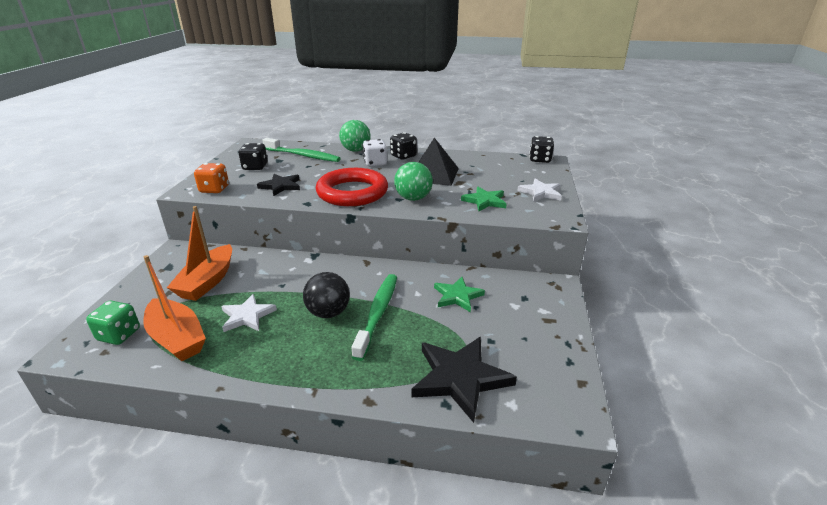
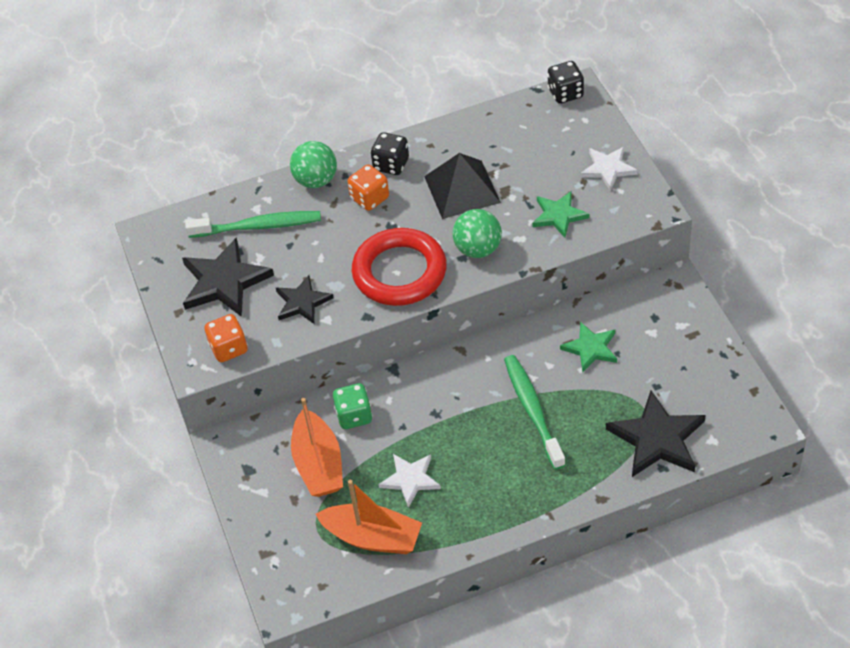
camera: 25 degrees left, 20 degrees up
(119, 335) = (312, 565): green dice -> green dice (354, 416)
(255, 167) = (224, 281): black dice -> black star
(328, 313) = (485, 434): black ball -> none
(375, 163) = (369, 198): white dice -> orange dice

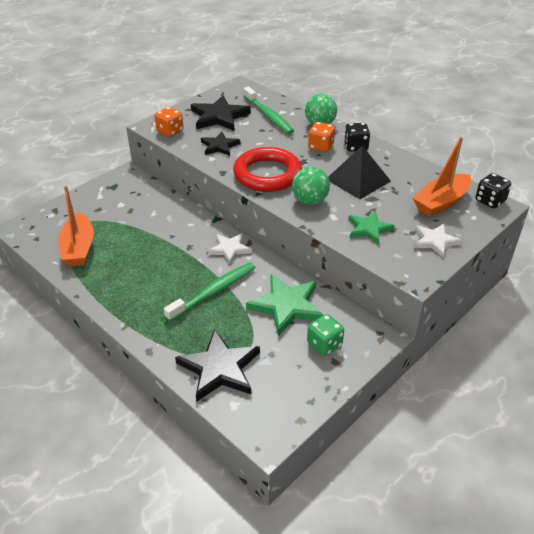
camera: 60 degrees right, 10 degrees down
(318, 464) = (127, 210): orange boat -> orange boat (441, 202)
(354, 416) = (171, 213): green dice -> green dice (324, 344)
(410, 479) = (130, 251): white star -> white star (230, 249)
(590, 348) = (286, 306): green star -> green star, size x1.62

